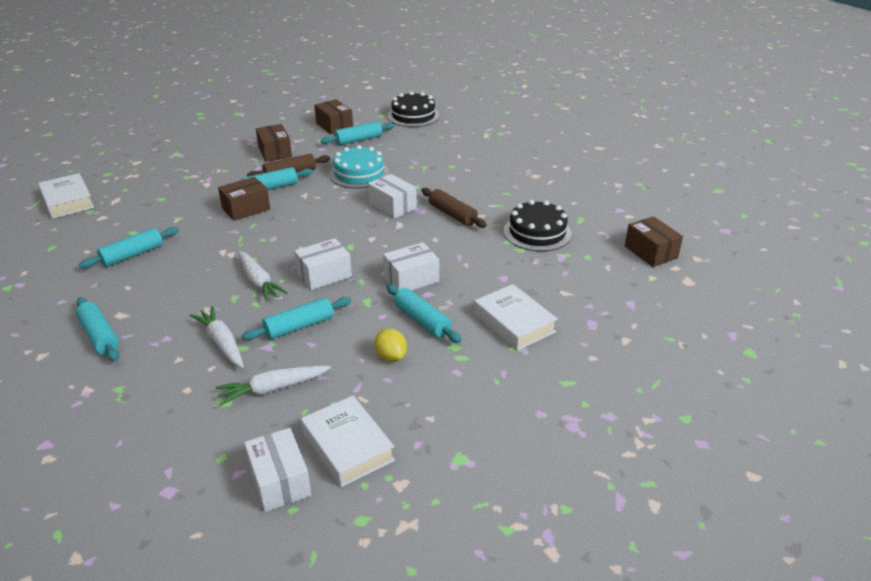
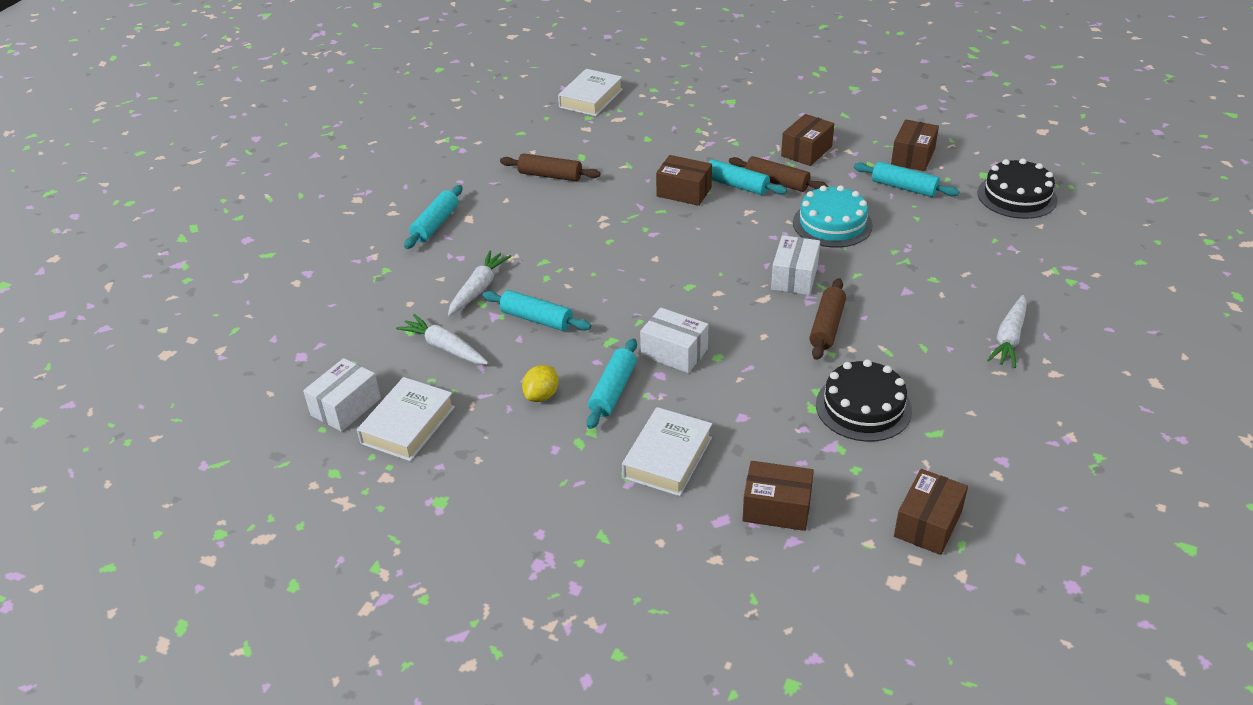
camera: 60 degrees right, 5 degrees up
(132, 255) = (550, 175): turquoise rolling pin -> brown rolling pin
(259, 282) = (578, 262): white carrot -> white carrot (1009, 338)
(324, 275) = (626, 294): white box -> none
(597, 298) = (776, 508): none -> brown box

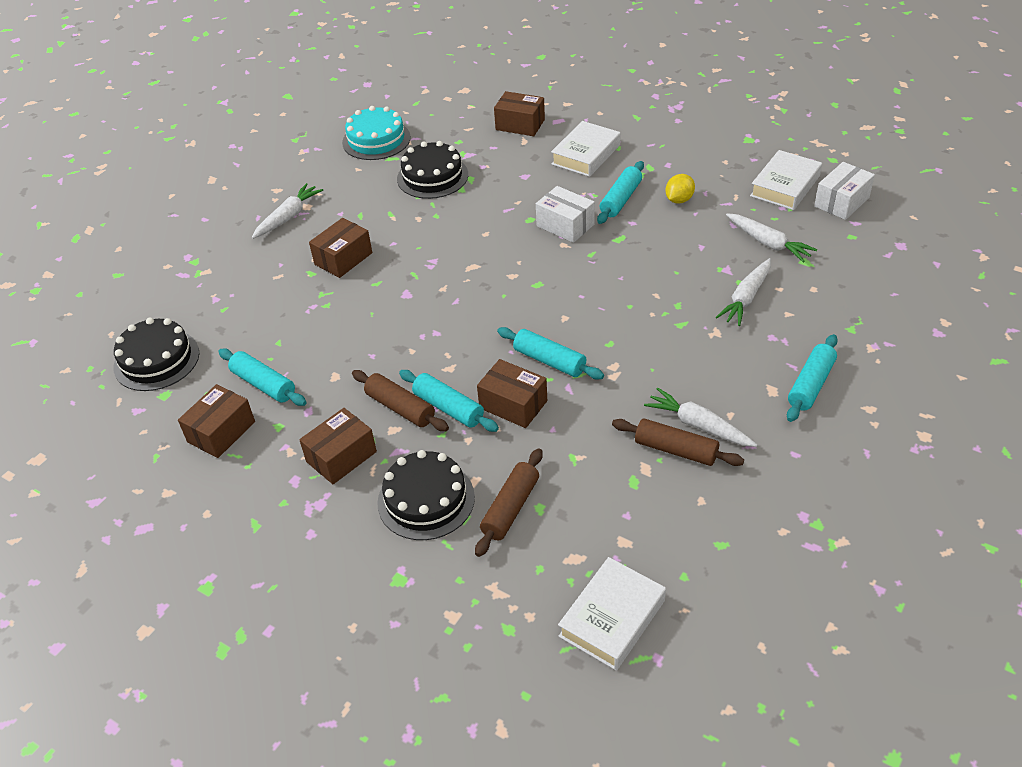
camera: 170 degrees left, 5 degrees up
(532, 191) = (698, 425): none -> white carrot
(537, 319) = (685, 263): turquoise rolling pin -> turquoise rolling pin (549, 361)
(730, 135) = (426, 500): none -> black cake
(794, 277) = (435, 285): white box -> none
(827, 326) = (428, 237): brown rolling pin -> brown rolling pin (510, 508)
(832, 224) = (368, 343): turquoise cake -> turquoise cake (376, 140)
(928, 524) = (429, 112): brown box -> brown box (343, 258)

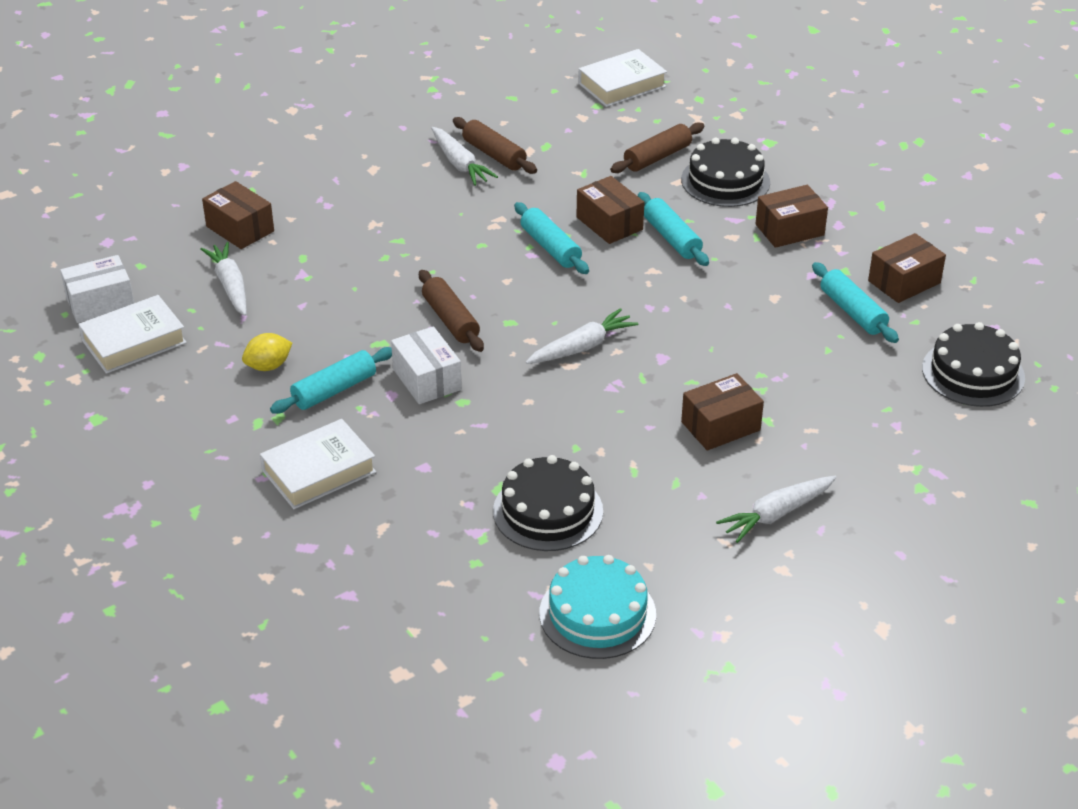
camera: 160 degrees left, 5 degrees down
(400, 408) = (718, 251): brown rolling pin -> brown rolling pin (451, 320)
(520, 124) = (366, 560): brown box -> brown box (240, 229)
(746, 298) = (313, 242): white carrot -> white carrot (582, 347)
(811, 385) = (337, 163): turquoise rolling pin -> none

